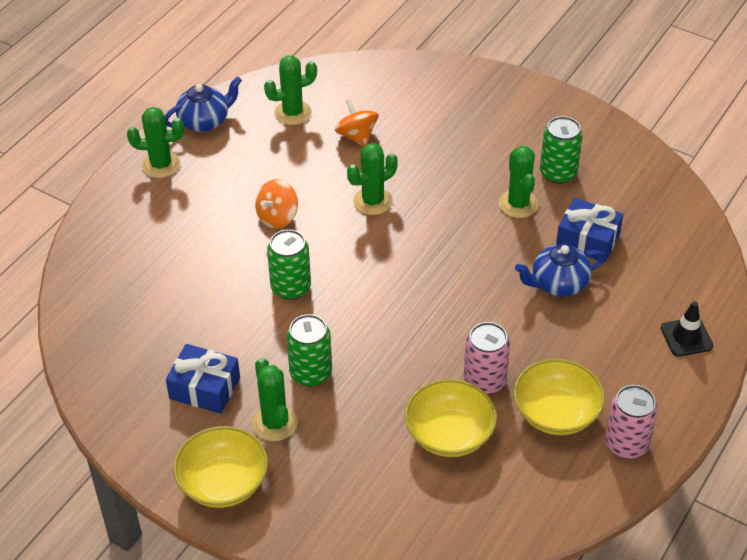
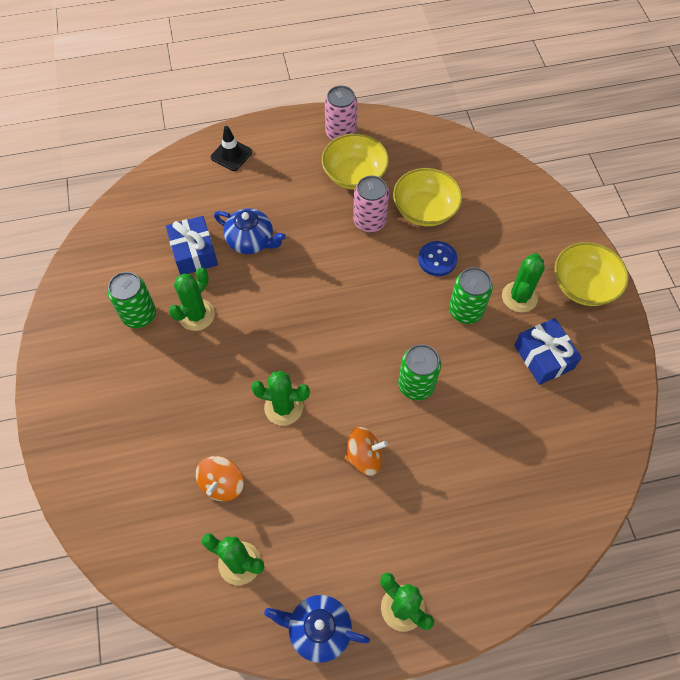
camera: 135 degrees left, 15 degrees up
(384, 397) = (437, 259): none -> blue button

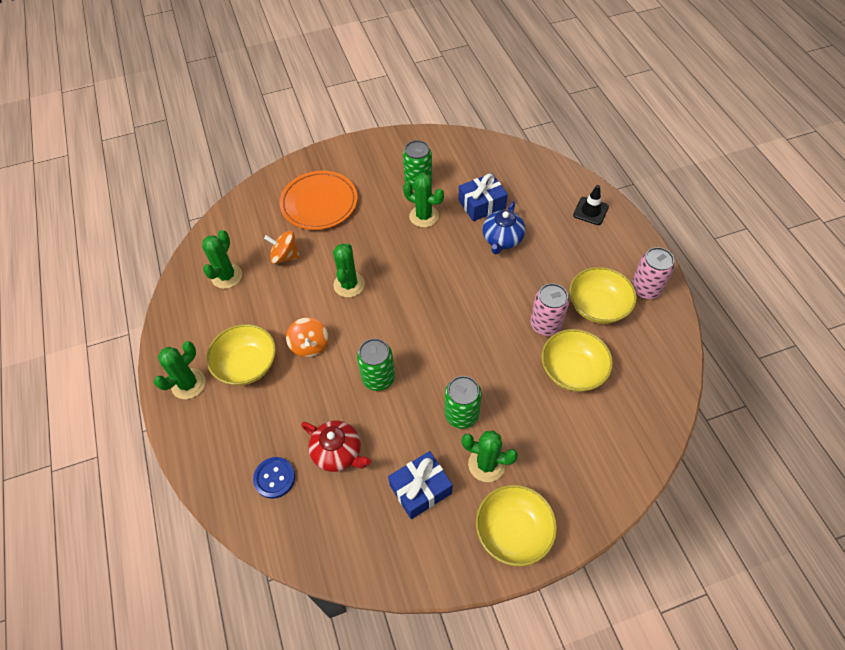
camera: 85 degrees right, 5 degrees down
(140, 437) = (319, 203): none -> orange plate
(318, 629) = (177, 330): blue teapot -> none
(382, 533) = (247, 364): none -> yellow bowl
(437, 259) = (515, 385): blue button -> blue button (274, 478)
(502, 432) = (338, 453): none -> red teapot

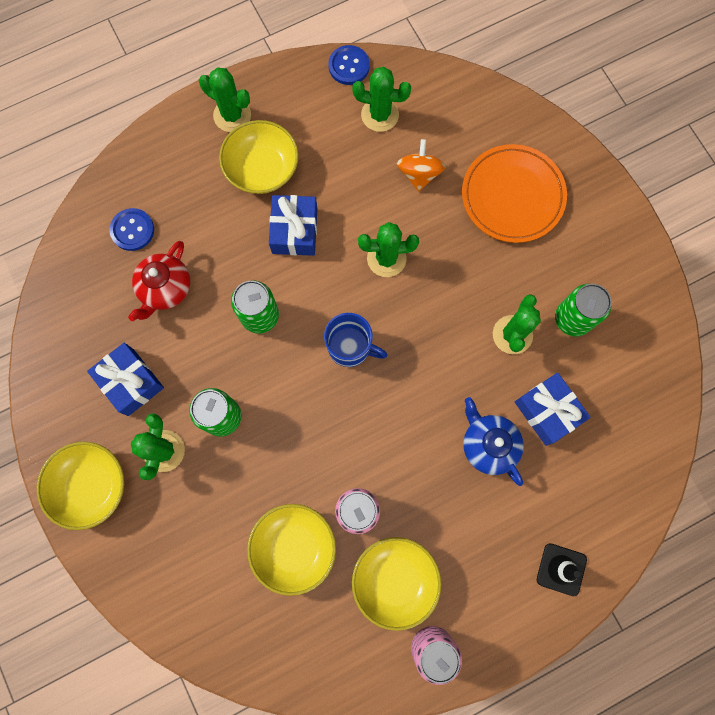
camera: 80 degrees right, 20 degrees up
(176, 292) = (349, 66): none -> blue button
(310, 345) = (294, 231): orange spinning top -> blue gift
(416, 316) = (350, 347): none -> blue mug
(502, 239) = (488, 444): blue teapot -> blue teapot turned 45 degrees clockwise

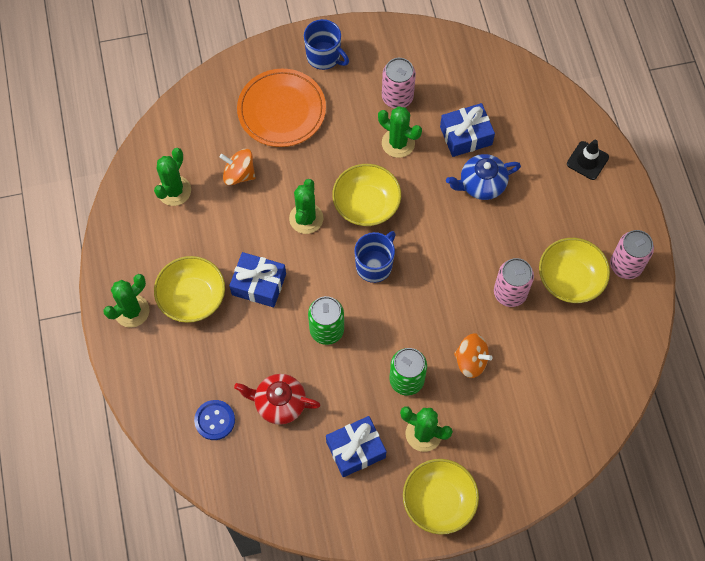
camera: 75 degrees left, 10 degrees down
(165, 289) = (279, 403): red teapot -> red teapot turned 150 degrees clockwise
(262, 484) = (471, 361): none -> orange spinning top
(294, 547) = (528, 347): yellow bowl -> yellow bowl (366, 204)
(349, 66) = (119, 204): blue button -> none
(572, 319) = (397, 97): green can -> pink can
(598, 223) = (324, 57): none -> blue mug

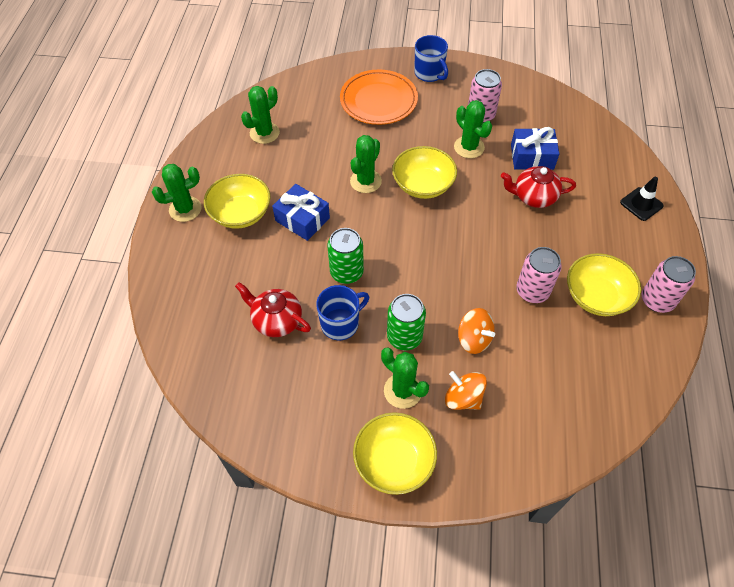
camera: 20 degrees right, 10 degrees down
(215, 420) = (212, 317): blue button -> none
(239, 174) = (323, 135): orange spinning top -> orange spinning top (463, 398)
(355, 450) = (330, 384): blue gift -> none
(374, 265) = (412, 233): blue mug -> blue mug (341, 324)
(481, 184) = (533, 197): blue teapot -> red teapot

